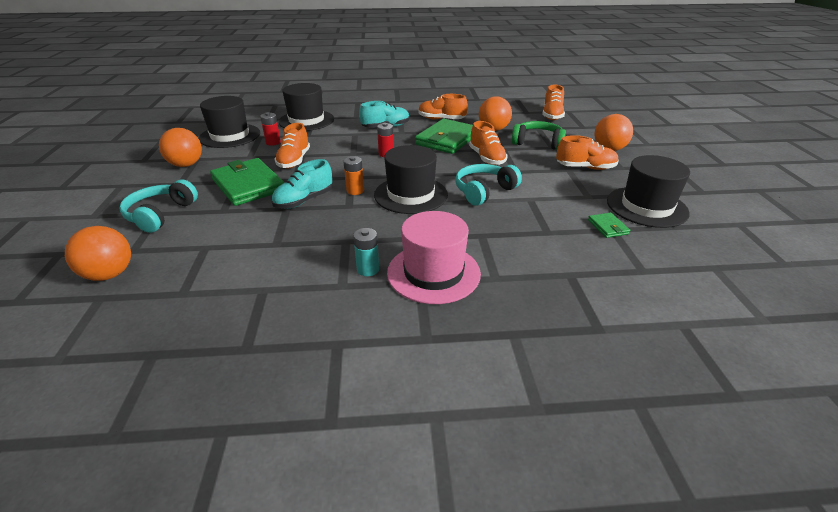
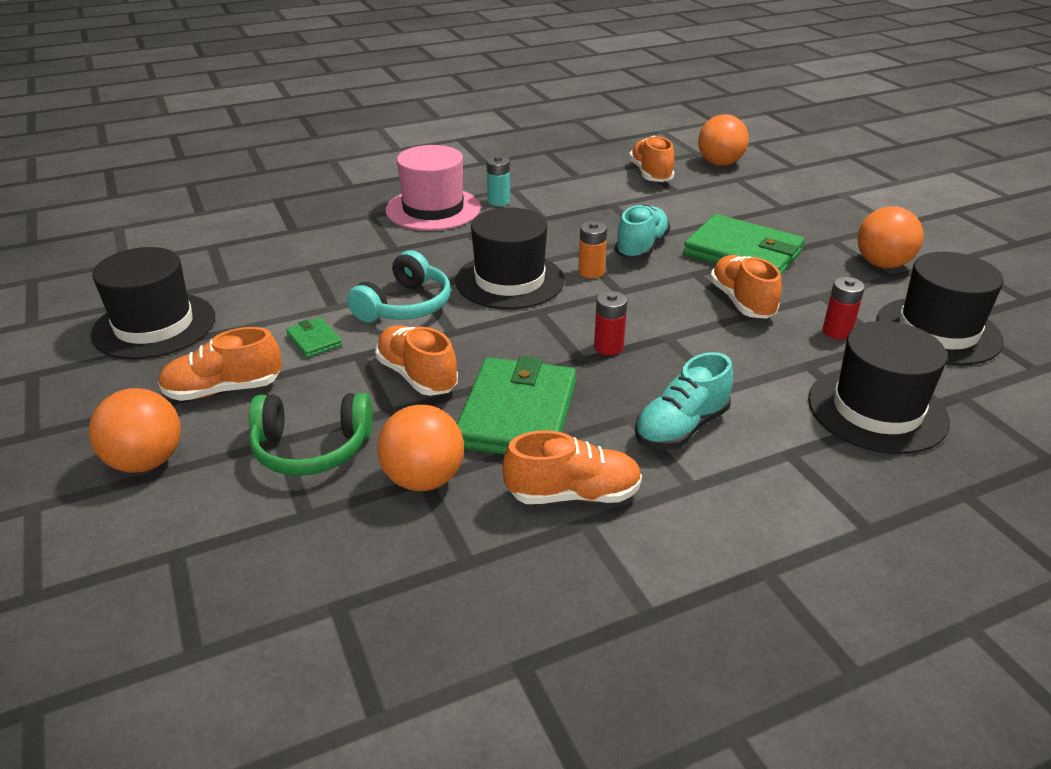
camera: 160 degrees right, 0 degrees up
(160, 214) = (776, 206): turquoise headphones -> none
(552, 115) = (256, 603): orange shoe -> orange shoe (651, 174)
(608, 227) = (230, 285): green wallet -> green wallet (314, 340)

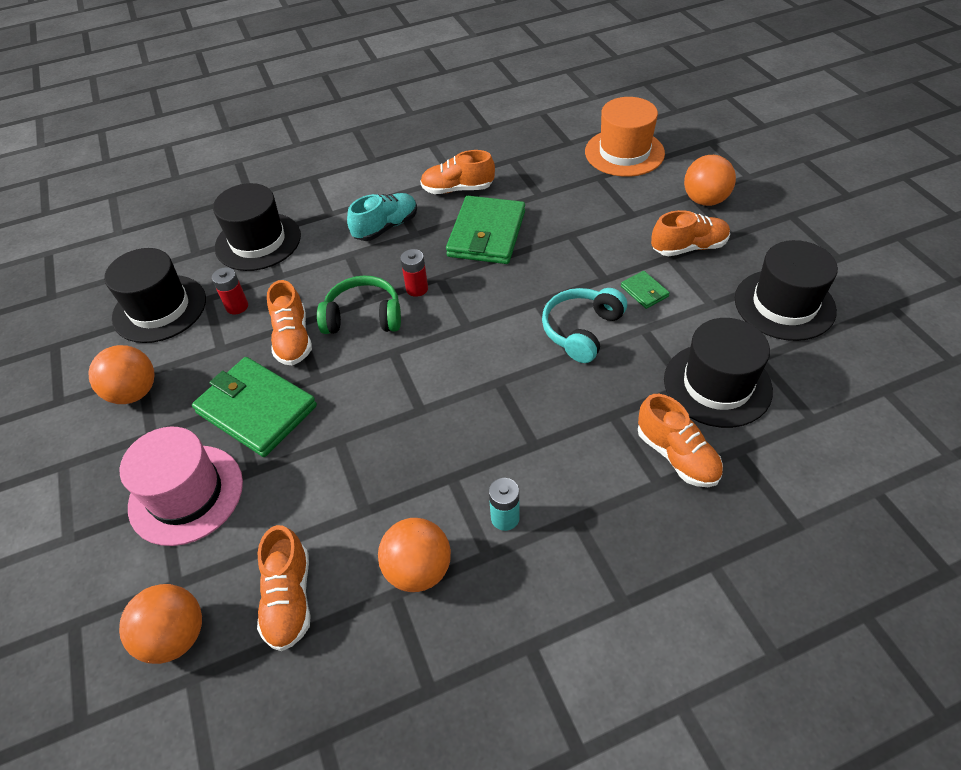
camera: 175 degrees left, 15 degrees up
(230, 571) = (624, 152): none -> orange hat
(312, 448) = (610, 210): green headphones -> green headphones (363, 317)
(417, 376) = (557, 261): orange shoe -> orange shoe (676, 455)
(423, 479) = (540, 194): orange ball -> orange ball (418, 569)
(433, 209) = (585, 498): pink hat -> pink hat (186, 494)
(509, 281) = (491, 364): black hat -> black hat (717, 384)
(591, 272) = (414, 378): orange battery -> none
(641, 247) = (355, 418): turquoise shoe -> none

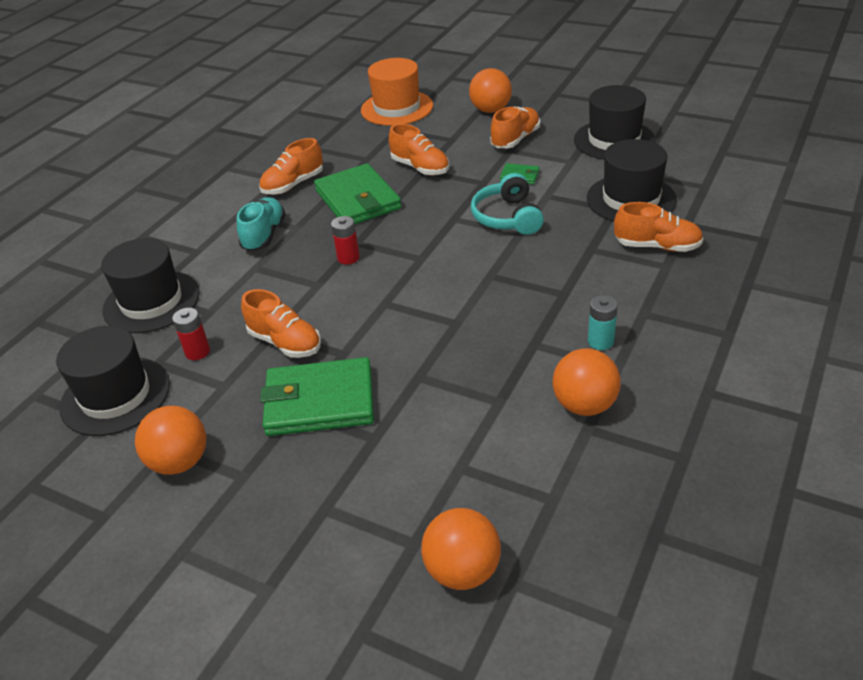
camera: 40 degrees left, 10 degrees down
(186, 494) = (337, 488): pink hat -> none
(289, 598) = (518, 485): orange shoe -> orange shoe (420, 168)
(363, 317) = (328, 297): green headphones -> none

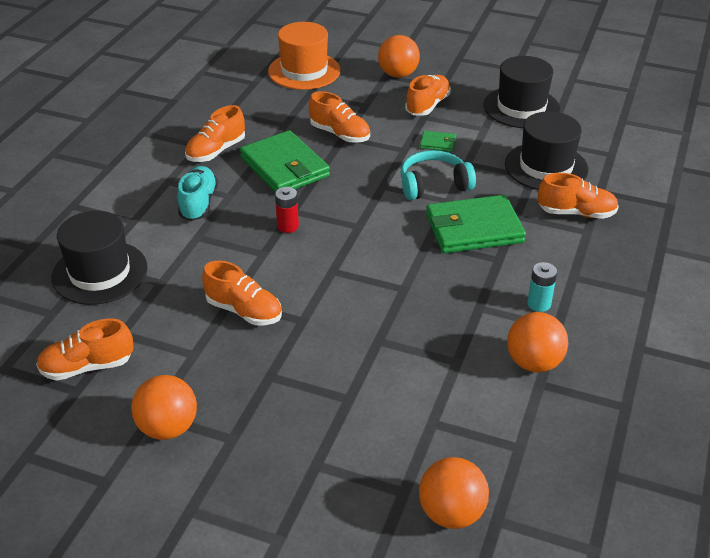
camera: 10 degrees left, 0 degrees up
(115, 396) = (87, 366): black hat -> orange shoe
(197, 352) = (159, 322): red battery -> none
(319, 401) = (289, 366): green wallet -> green wallet (474, 228)
(507, 217) = (433, 185): turquoise headphones -> turquoise headphones turned 90 degrees clockwise

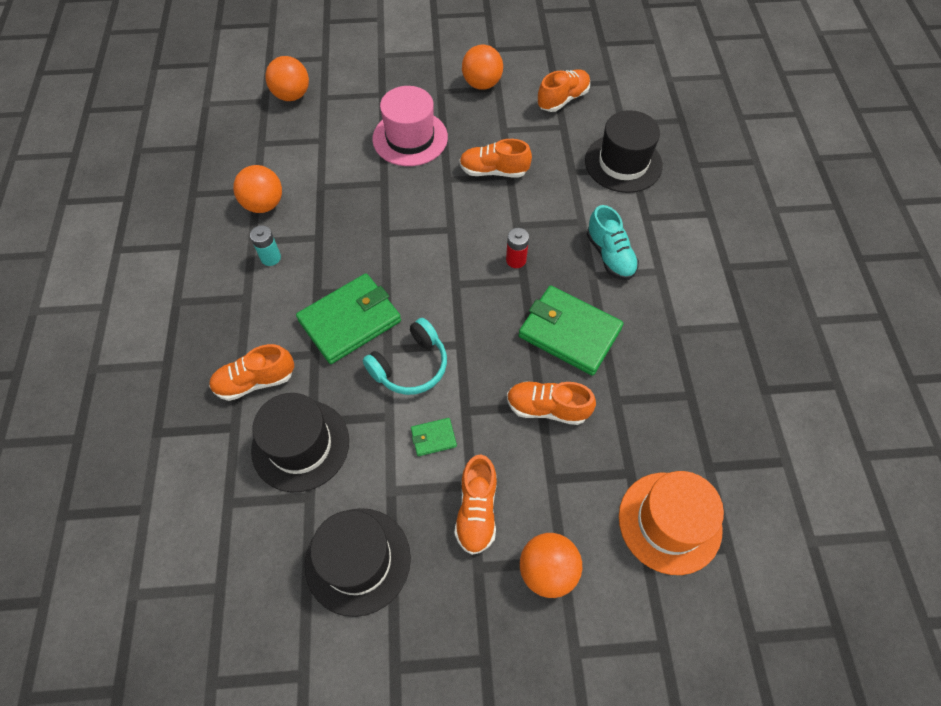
camera: 155 degrees right, 20 degrees up
(216, 151) = (651, 328): orange shoe -> none
(315, 383) = (410, 138): none -> pink hat

